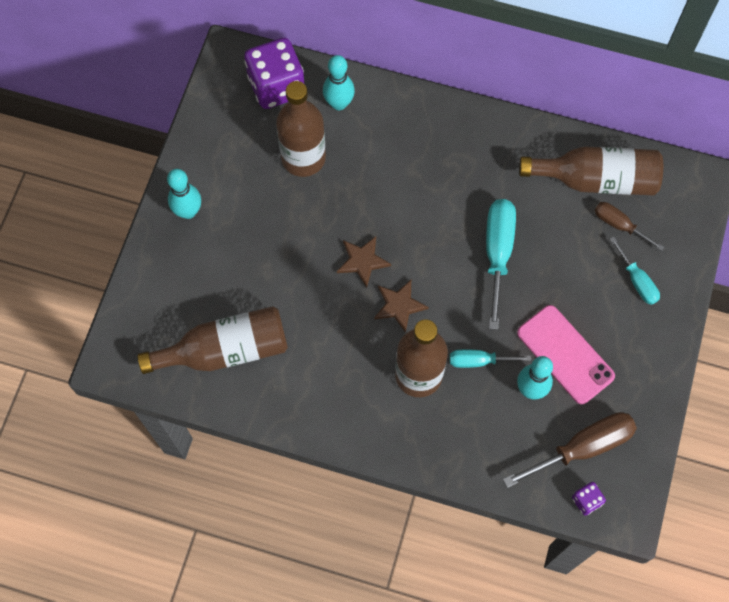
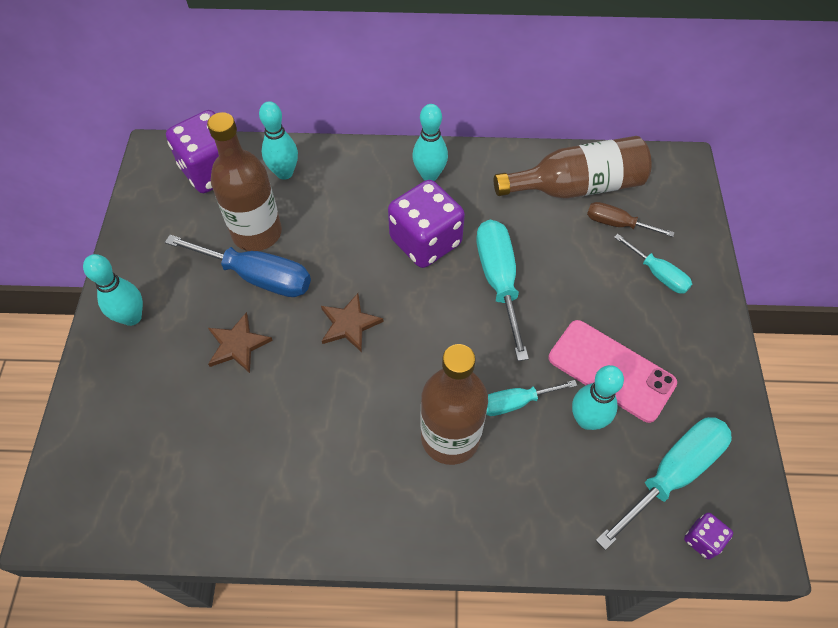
camera: 15 degrees left, 10 degrees down
(225, 350) = (203, 467): brown bottle -> none
(296, 200) = (257, 277): none -> blue screwdriver
(399, 305) = (405, 362): brown star -> brown star (238, 345)
(445, 201) = (425, 241): none -> purple dice
(467, 136) = (429, 175): none -> turquoise bowling pin
(583, 448) = (672, 474): brown screwdriver -> turquoise screwdriver

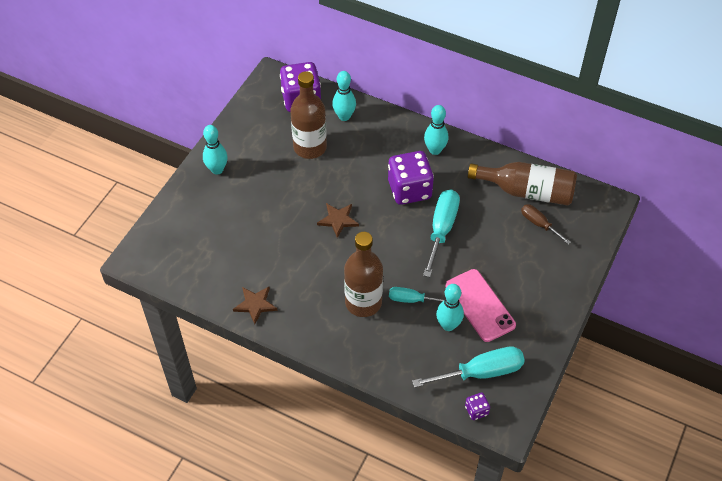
camera: 25 degrees right, 5 degrees down
(238, 345) = (269, 207): brown star -> brown star (255, 304)
(257, 277) = (298, 173): blue screwdriver -> none
(658, 274) = (546, 263): turquoise screwdriver -> none

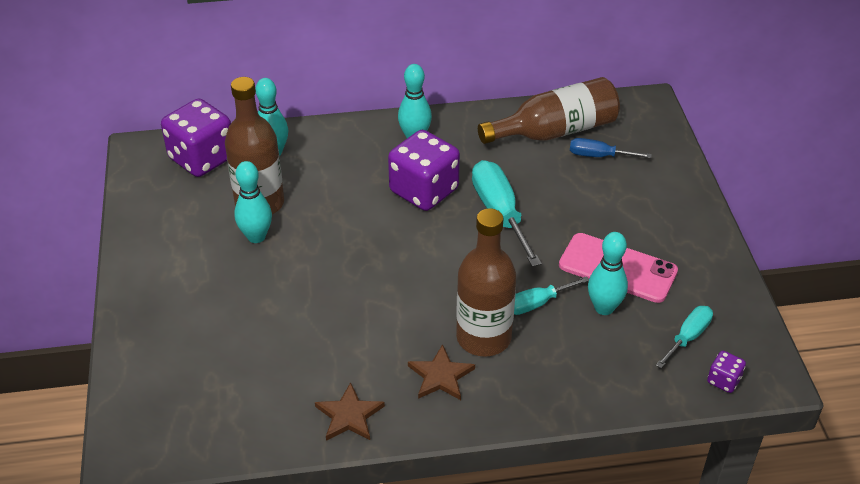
camera: 35 degrees left, 10 degrees down
(217, 169) = (155, 285): turquoise bowling pin -> turquoise bowling pin (256, 236)
(338, 220) = (368, 264): brown star -> brown star (440, 376)
(481, 372) = (688, 337): turquoise screwdriver -> turquoise screwdriver, size x0.58
(539, 224) = (598, 156): brown screwdriver -> blue screwdriver

